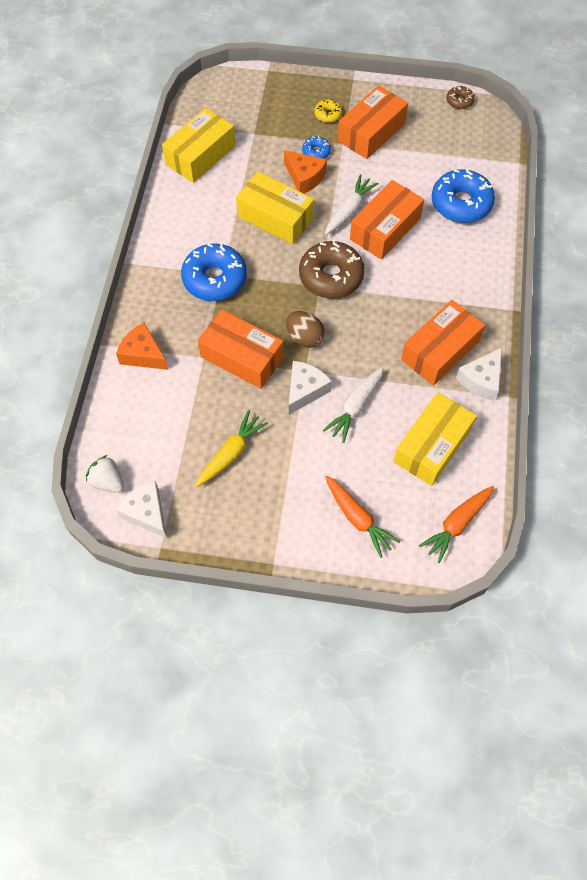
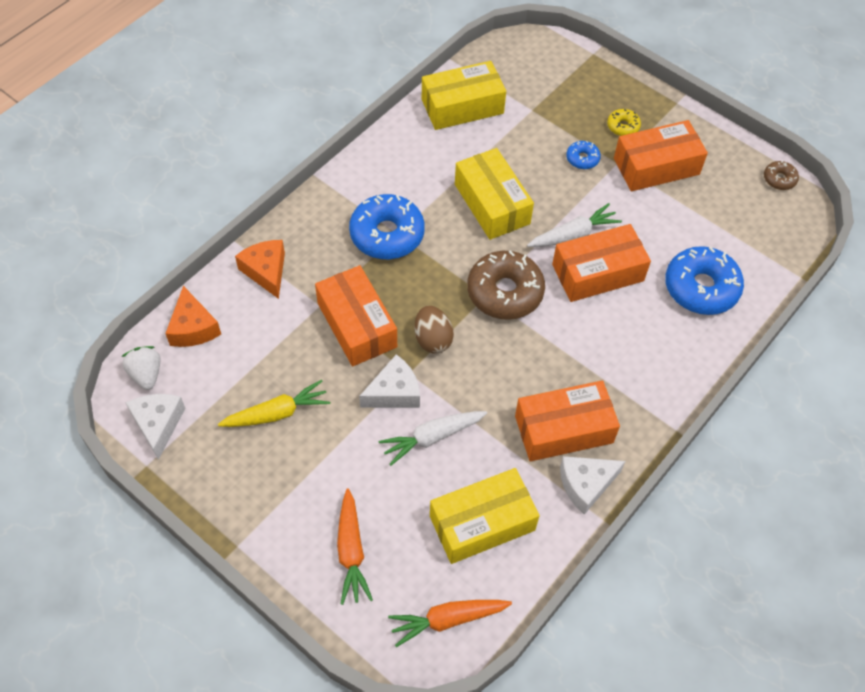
camera: 30 degrees right, 5 degrees down
(304, 177) = (551, 179): orange cheese -> orange cheese (193, 328)

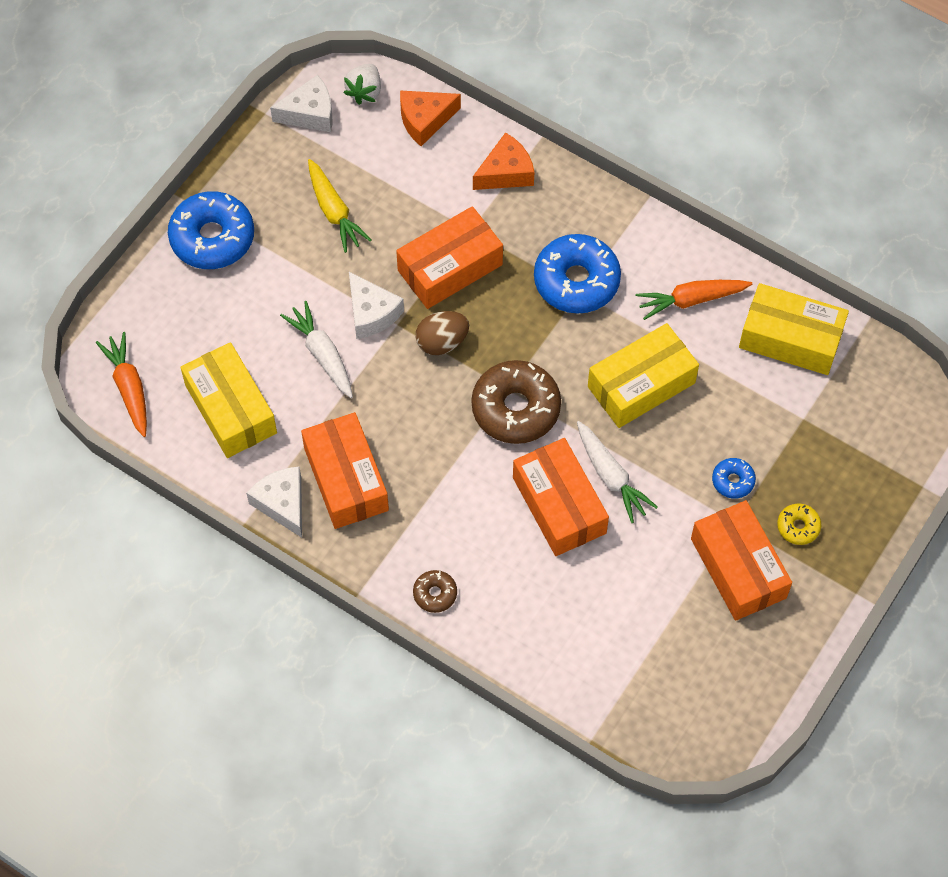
camera: 85 degrees right, 5 degrees up
(146, 374) = (365, 91): white strawberry -> white strawberry turned 135 degrees clockwise
(351, 551) = (191, 298): orange carrot -> orange carrot (691, 300)
(462, 106) = (790, 339): yellow box -> yellow box turned 45 degrees counterclockwise
(701, 288) = (556, 621): blue donut -> blue donut (212, 238)
(779, 179) = (747, 720): brown donut -> brown donut (435, 594)

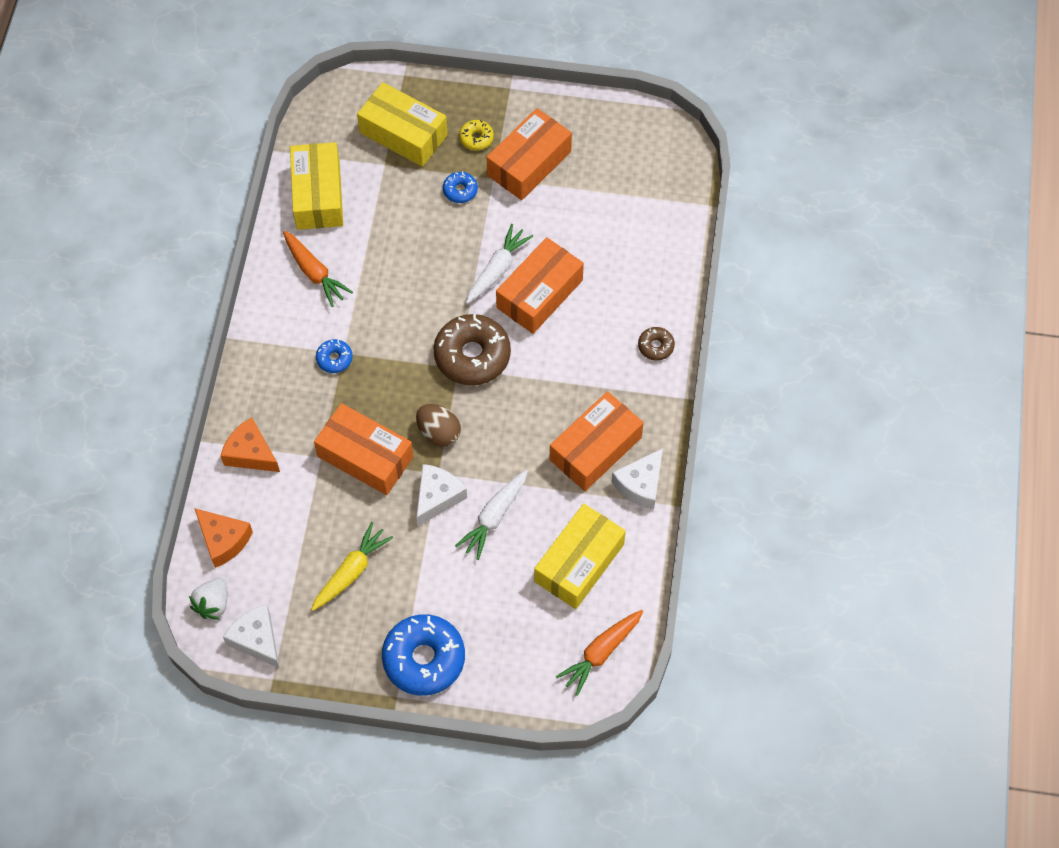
camera: 115 degrees left, 0 degrees up
(365, 91) = (213, 604): white strawberry -> white strawberry turned 120 degrees clockwise
(576, 281) = (334, 359): blue donut -> blue donut, size x0.48
(641, 384) = (408, 279): yellow box -> yellow box (403, 134)

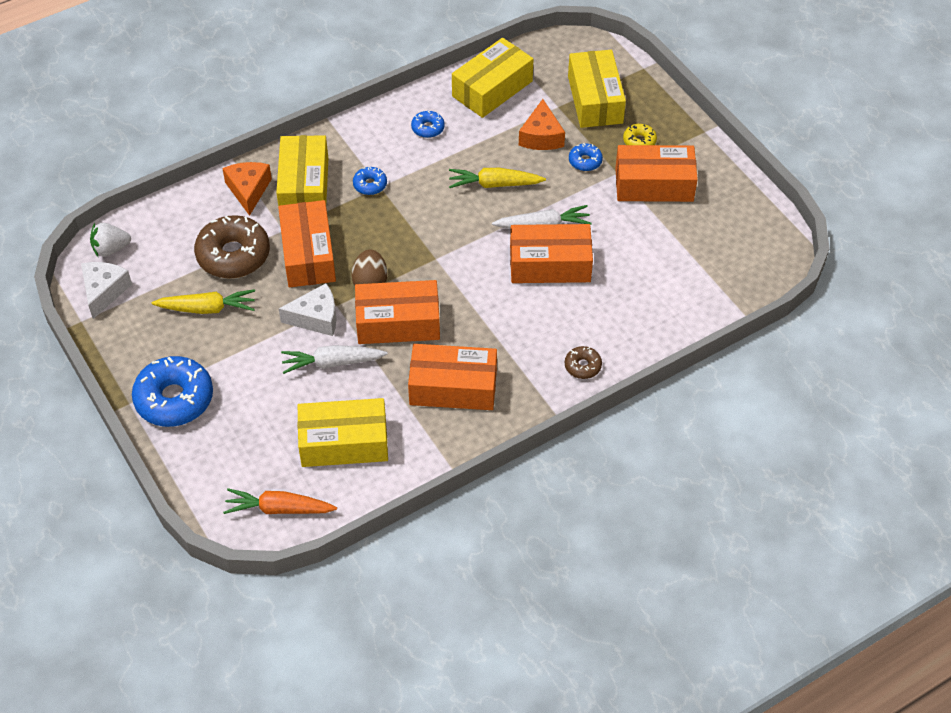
camera: 50 degrees right, 10 degrees down
(223, 540) = (166, 221): orange cheese -> orange cheese (541, 136)
(287, 408) = (304, 186): none -> yellow box
(314, 272) = (428, 128): orange carrot -> blue donut
(422, 270) = (494, 184): none -> yellow carrot
(472, 355) = (455, 260): brown donut -> brown donut (233, 255)
(497, 441) = (398, 322): none -> orange box
(640, 484) = (451, 437): white cheese -> none

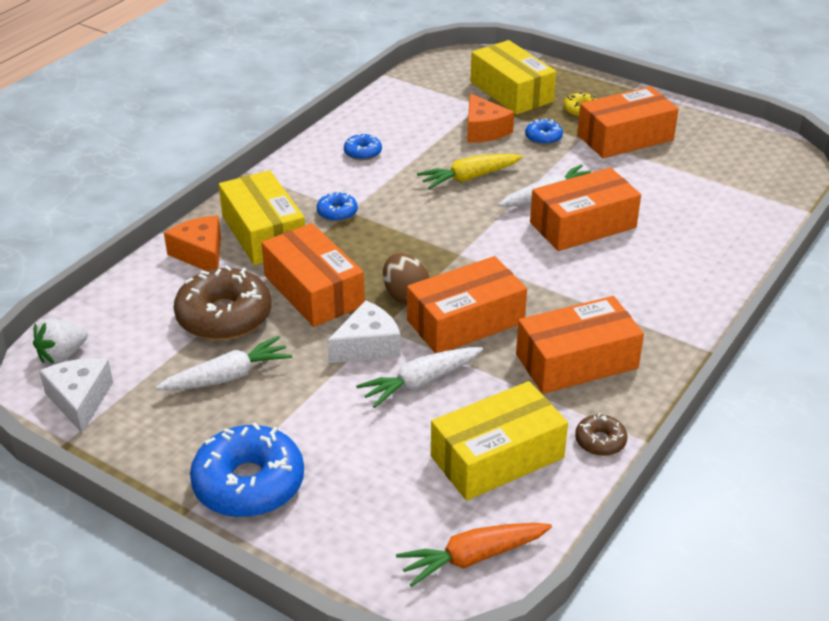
camera: 25 degrees left, 15 degrees down
(207, 308) = (227, 377): yellow carrot -> white carrot
(492, 89) = (404, 108): yellow box -> none
(582, 366) = (694, 299): brown donut -> brown donut (600, 441)

